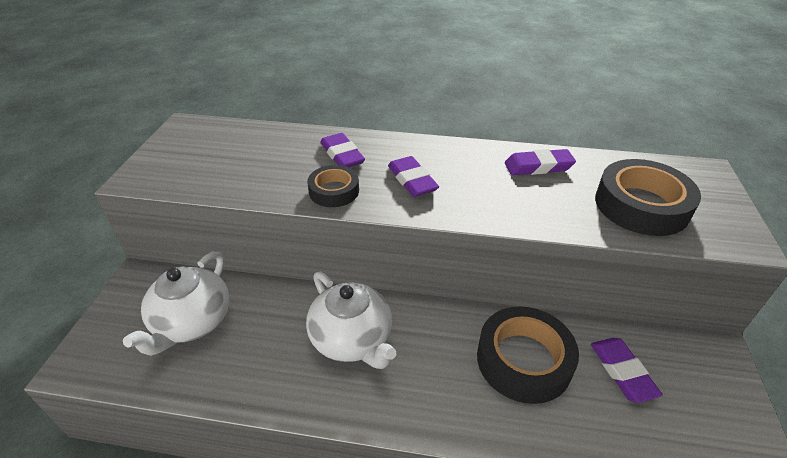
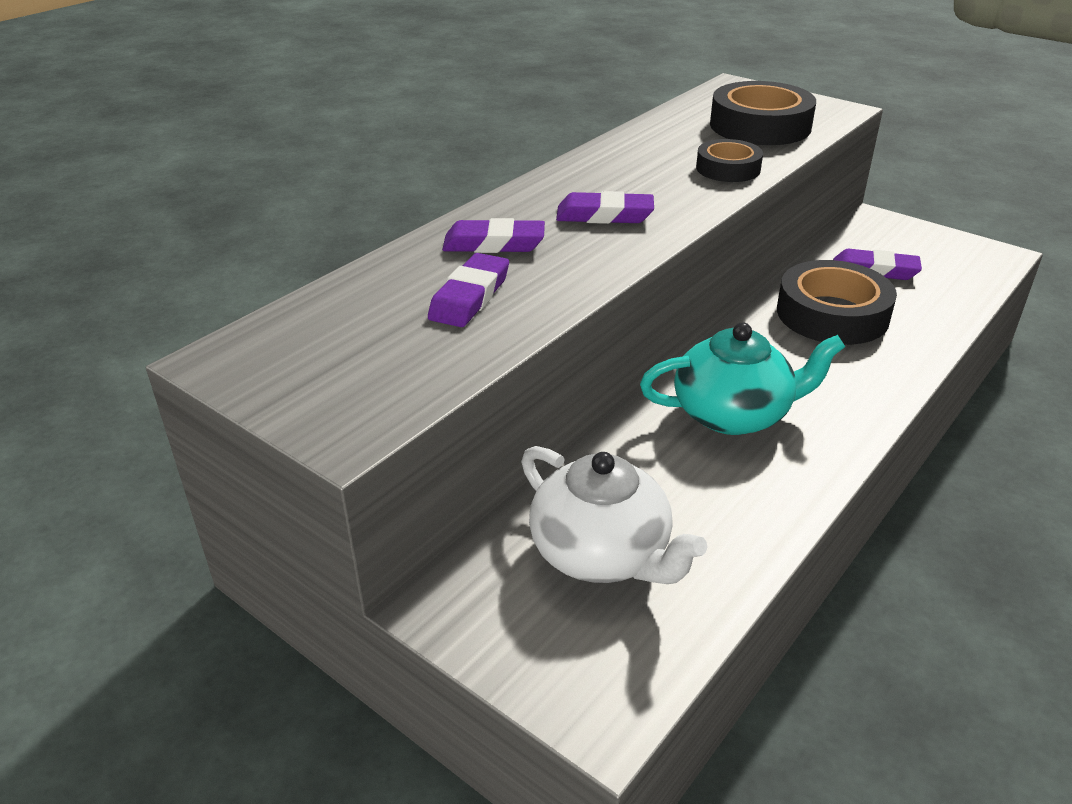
camera: 60 degrees left, 5 degrees down
(334, 191) = (575, 268): black tape -> black tape (728, 168)
(352, 339) = (734, 414): white teapot -> turquoise teapot
(538, 166) = (650, 145): purple eraser -> purple eraser (470, 297)

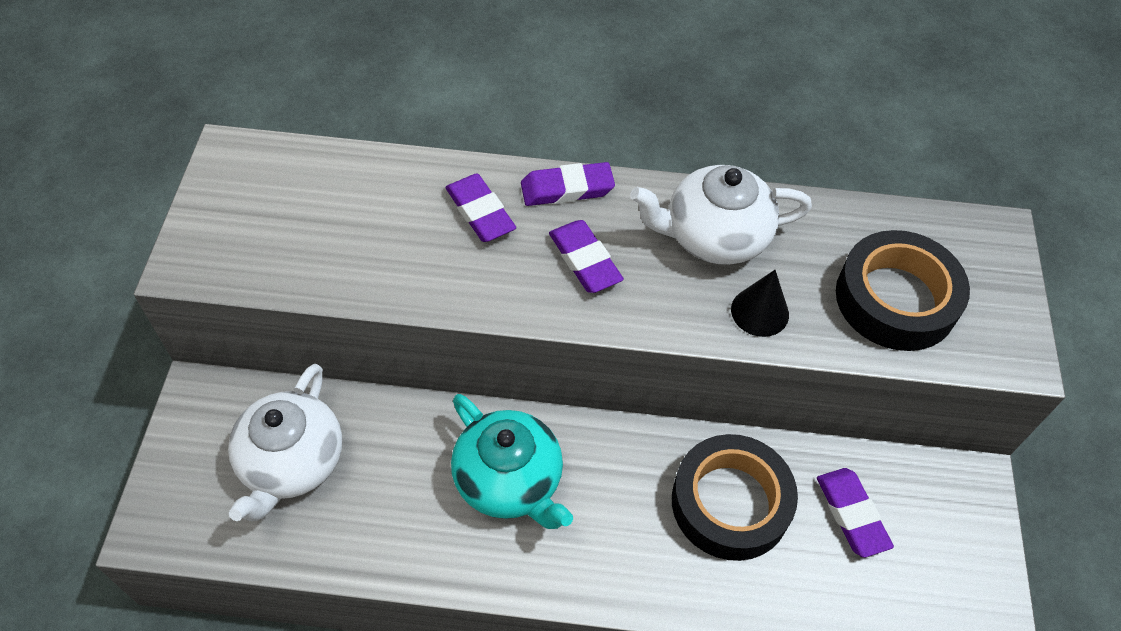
camera: 55 degrees right, 20 degrees up
(470, 297) = (388, 240): purple eraser -> purple eraser (567, 189)
(637, 163) = (714, 236): none -> white teapot
(728, 168) = (760, 312): black tape -> black cone

